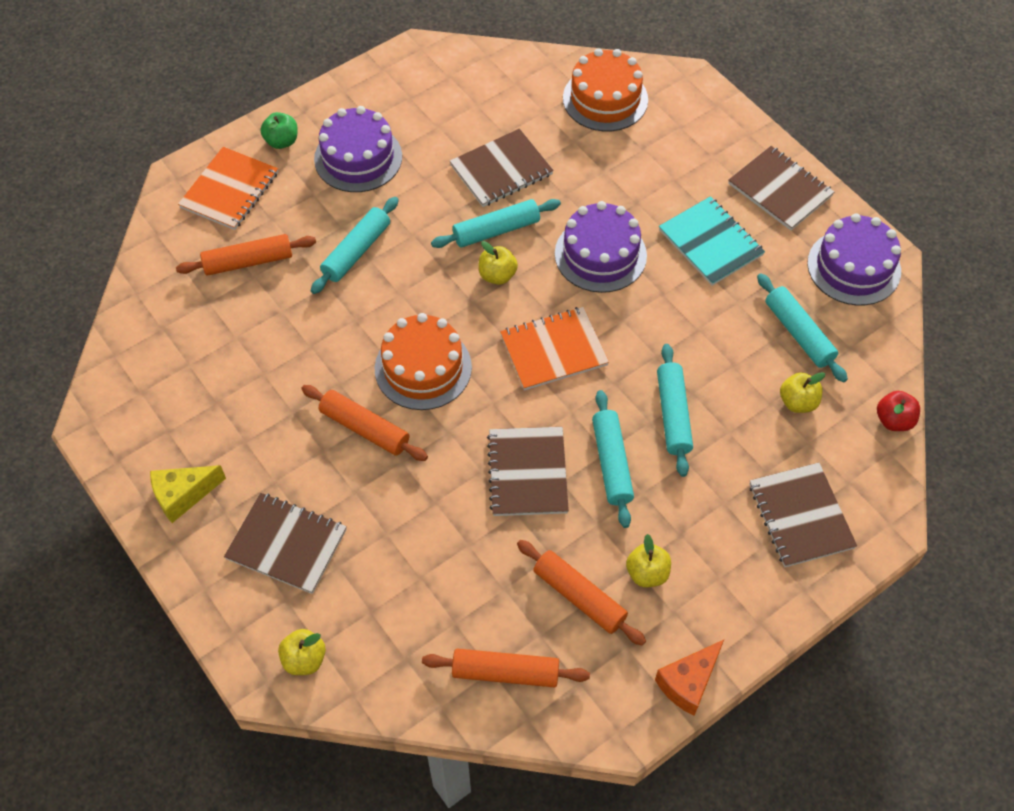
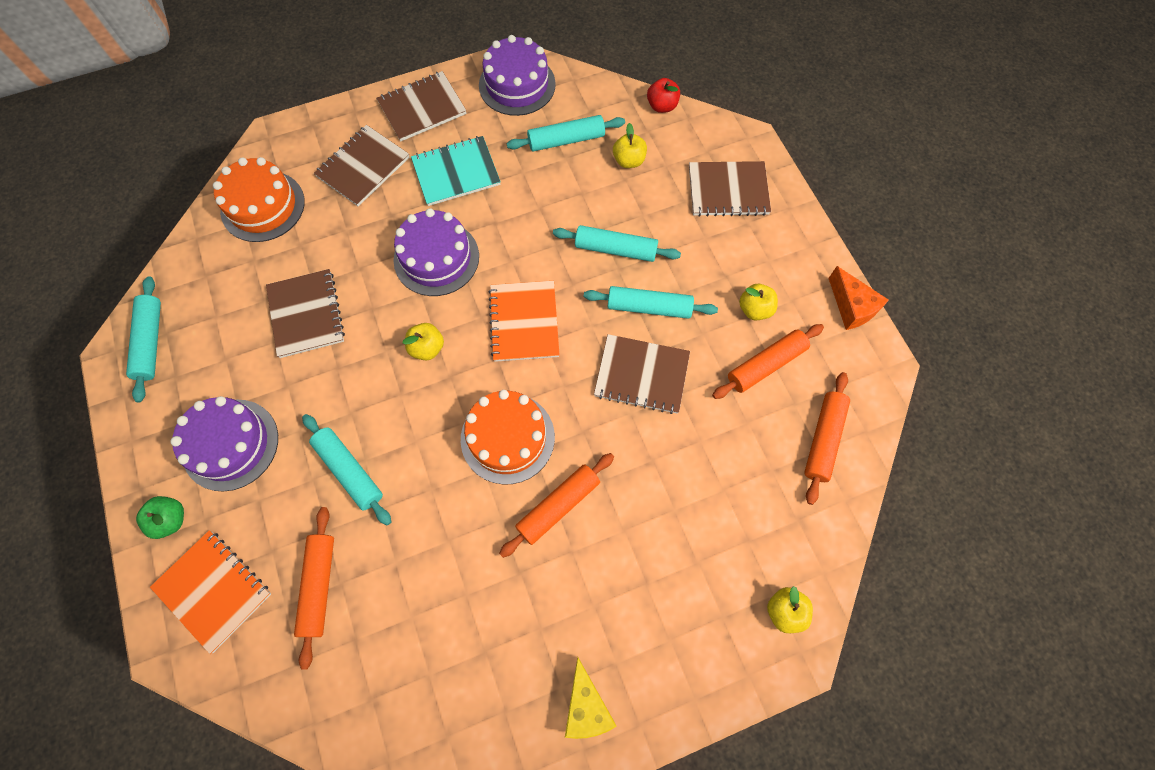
camera: 75 degrees left, 10 degrees up
(286, 544) = (664, 606): brown notebook -> brown notebook (363, 167)
(496, 230) = (376, 336): turquoise rolling pin -> turquoise rolling pin (151, 342)

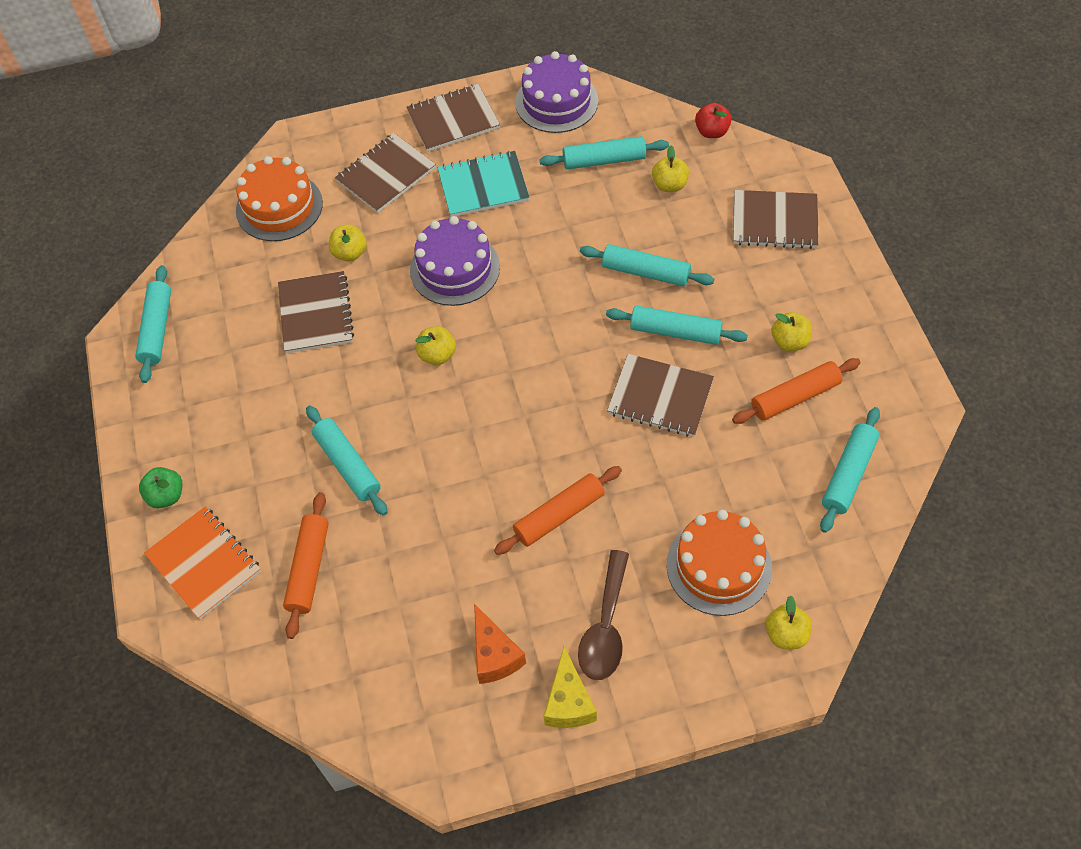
camera: 10 degrees right, 10 degrees down
(230, 444) = (230, 431): purple cake -> none
(334, 249) = (350, 253): none -> yellow apple
(507, 438) = (513, 446): orange cake -> orange cake (718, 566)
(524, 322) = (541, 337): orange notebook -> none
(614, 620) = (605, 626): none -> brown spoon
(823, 439) = (848, 474): orange rolling pin -> turquoise rolling pin
(851, 307) = (896, 347): orange cheese -> orange cheese (494, 655)

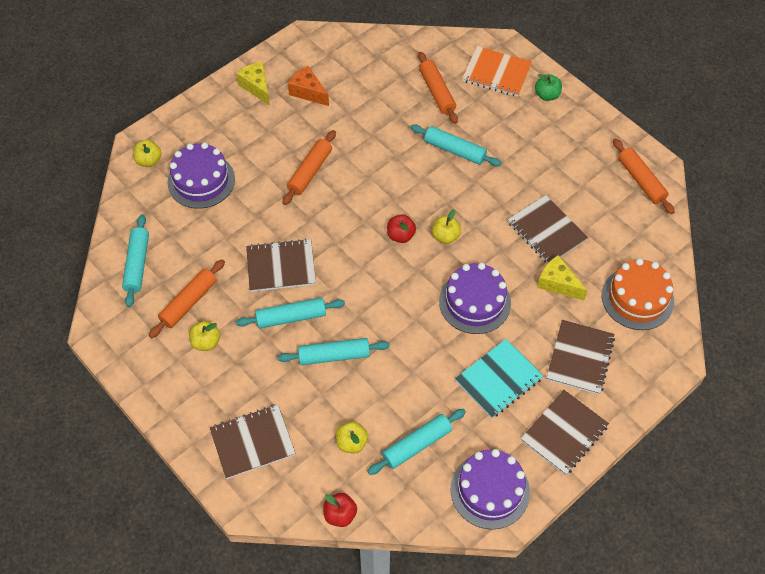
camera: 150 degrees right, 0 degrees up
(157, 329) = (641, 180): turquoise rolling pin -> orange rolling pin
(350, 253) = (557, 283): yellow apple -> yellow cheese
(490, 377) = (400, 235): none -> red apple
(605, 626) = (253, 127): brown spoon -> none
(718, 566) = (201, 180): orange cake -> purple cake

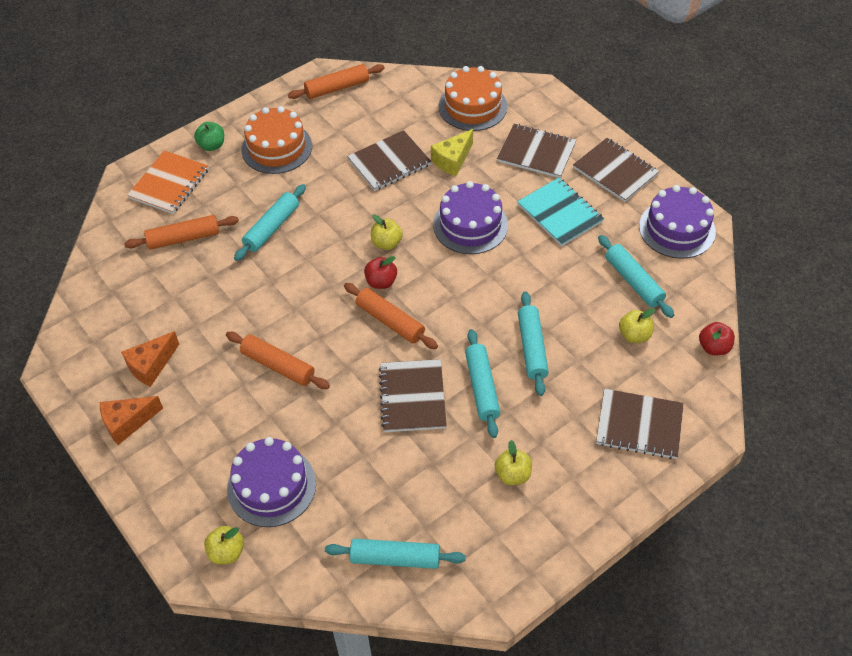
camera: 85 degrees left, 5 degrees down
(189, 302) = (456, 495): orange rolling pin -> orange rolling pin (390, 321)
(252, 442) = (639, 425): brown notebook -> brown notebook turned 60 degrees counterclockwise
(257, 87) = (127, 423): yellow cheese -> orange cheese
(552, 142) = (276, 148): none -> orange cake

